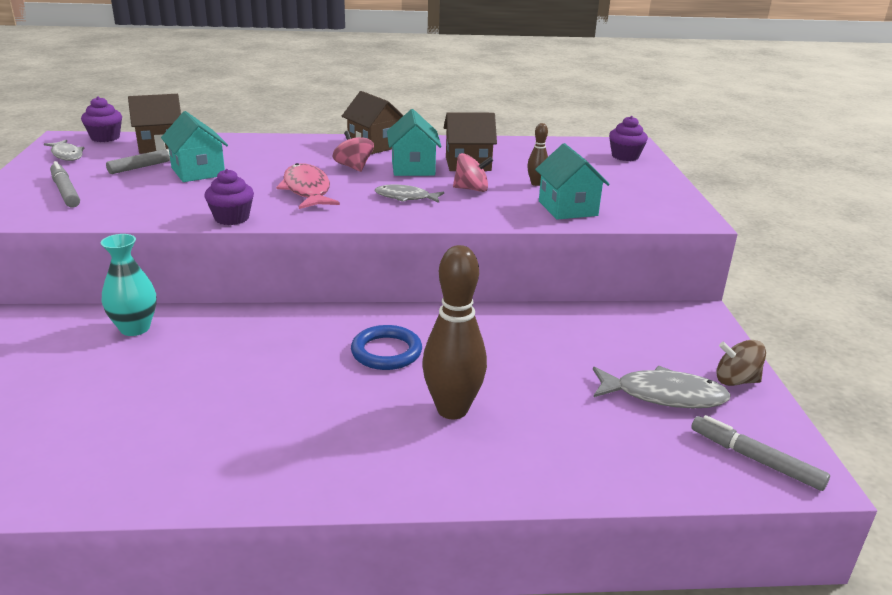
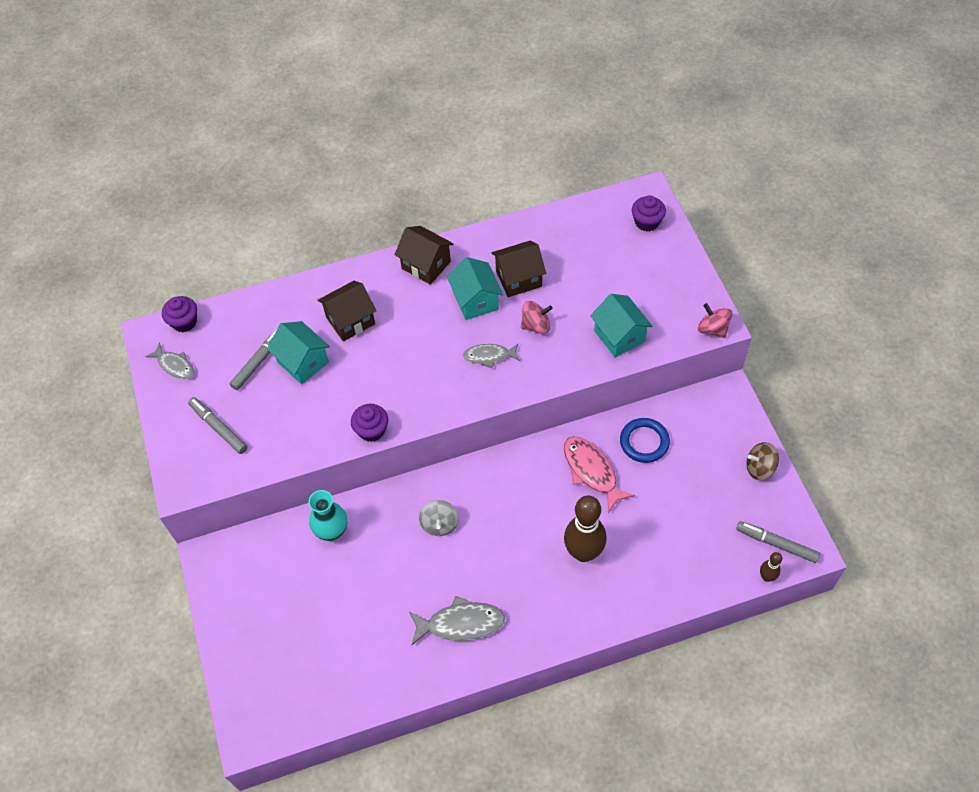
camera: 10 degrees left, 30 degrees up
(160, 146) = (242, 323): brown house -> brown house (350, 320)
(272, 348) = (440, 524): none -> grey spinning top
(307, 190) = (407, 367): pink fish -> pink fish (592, 471)
(353, 167) = (426, 314): pink spinning top -> pink spinning top (713, 329)
(386, 352) = (519, 505): blue ring -> blue ring (644, 442)
(536, 183) = (584, 299): brown bowling pin -> brown bowling pin (767, 577)
(663, 395) = (714, 498): grey fish -> grey fish (461, 623)

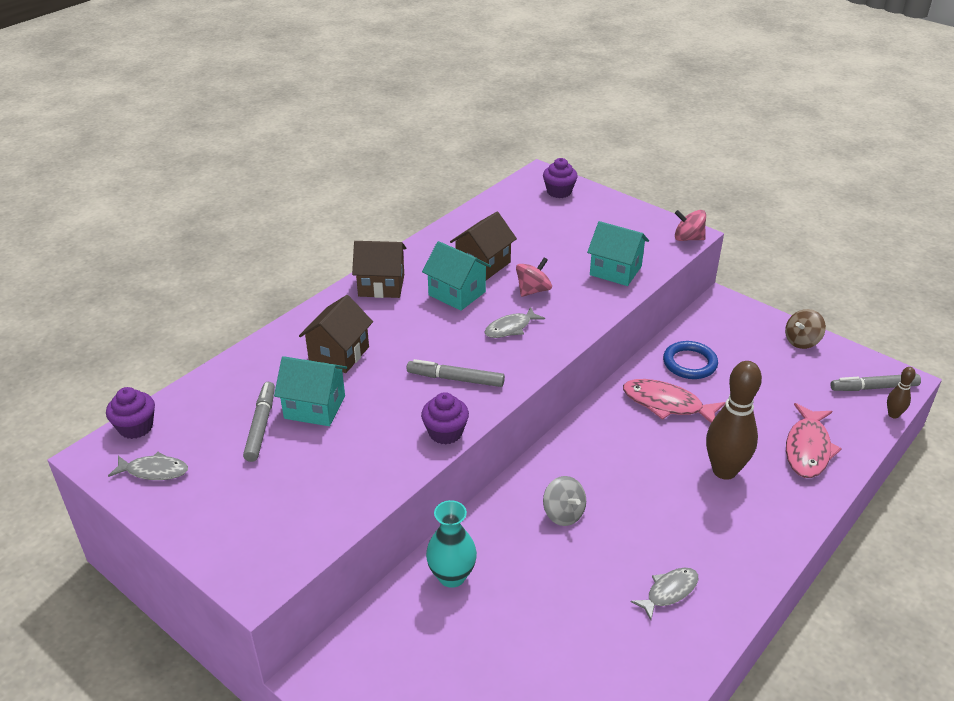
camera: 35 degrees left, 20 degrees down
(219, 428) = (259, 506): grey marker -> grey marker (455, 379)
(461, 623) = (669, 592): grey fish -> grey fish, size x0.64
(665, 569) = (808, 449): none -> pink fish

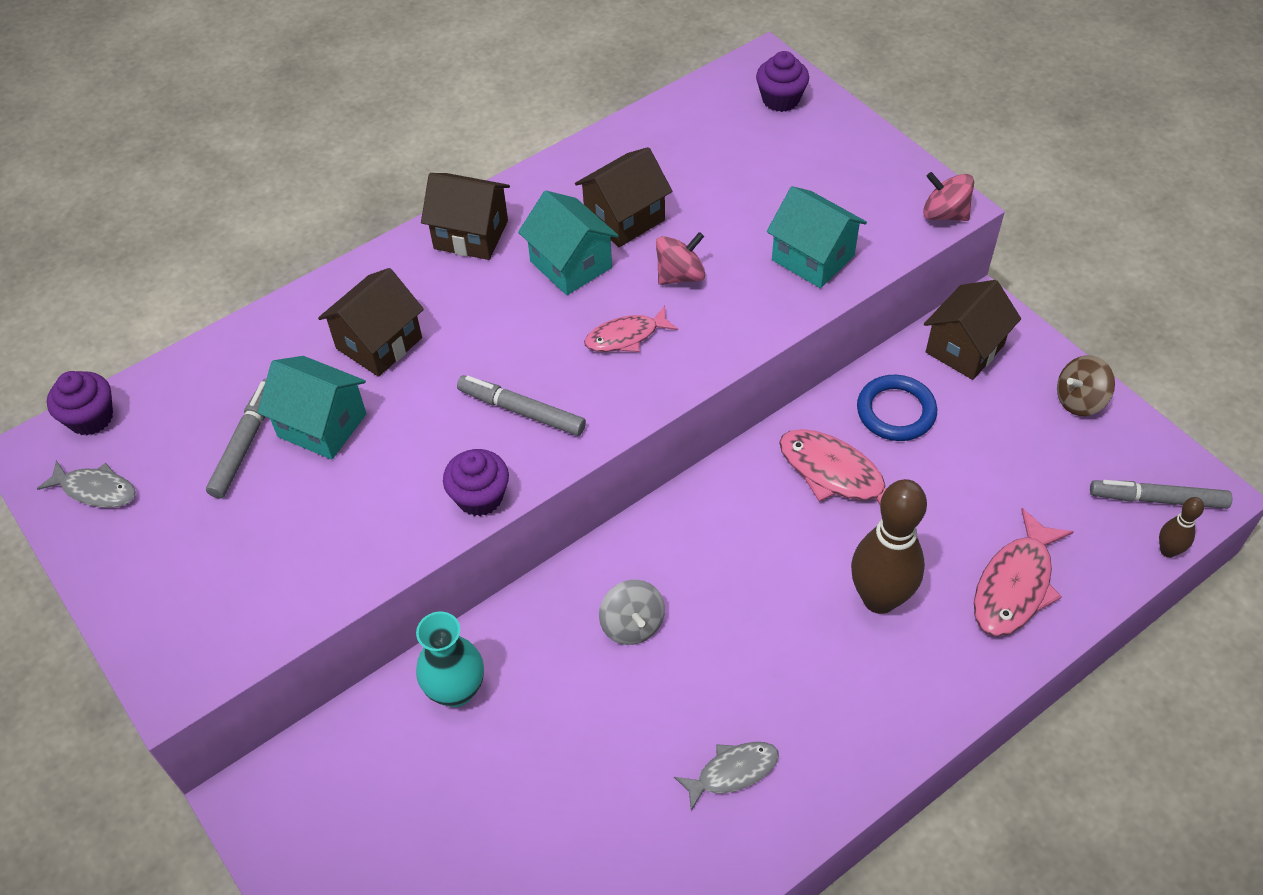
camera: 15 degrees right, 15 degrees up
(510, 328) = (626, 337): grey fish -> pink fish
(718, 323) = (964, 349): none -> brown house

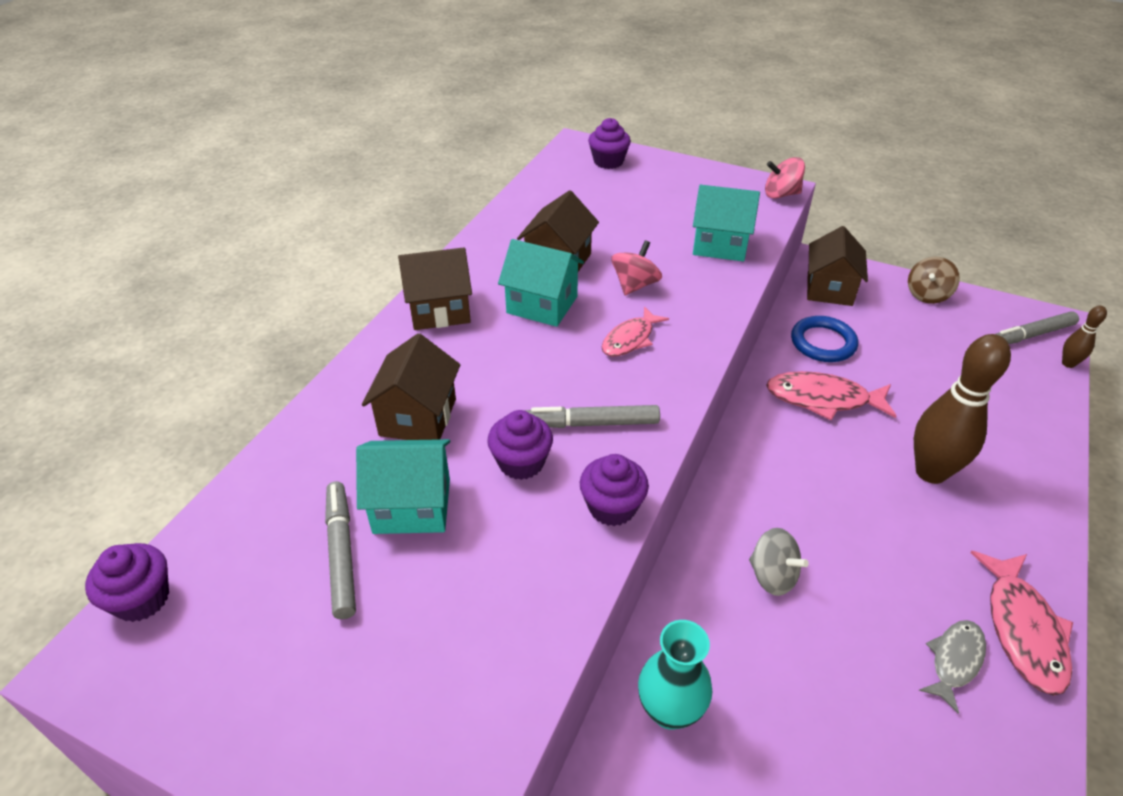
camera: 30 degrees left, 10 degrees down
(95, 490) = (191, 672): grey fish -> none
(435, 423) = (521, 462): none -> purple cupcake
(1015, 585) = (1005, 424): pink fish -> pink fish (1022, 629)

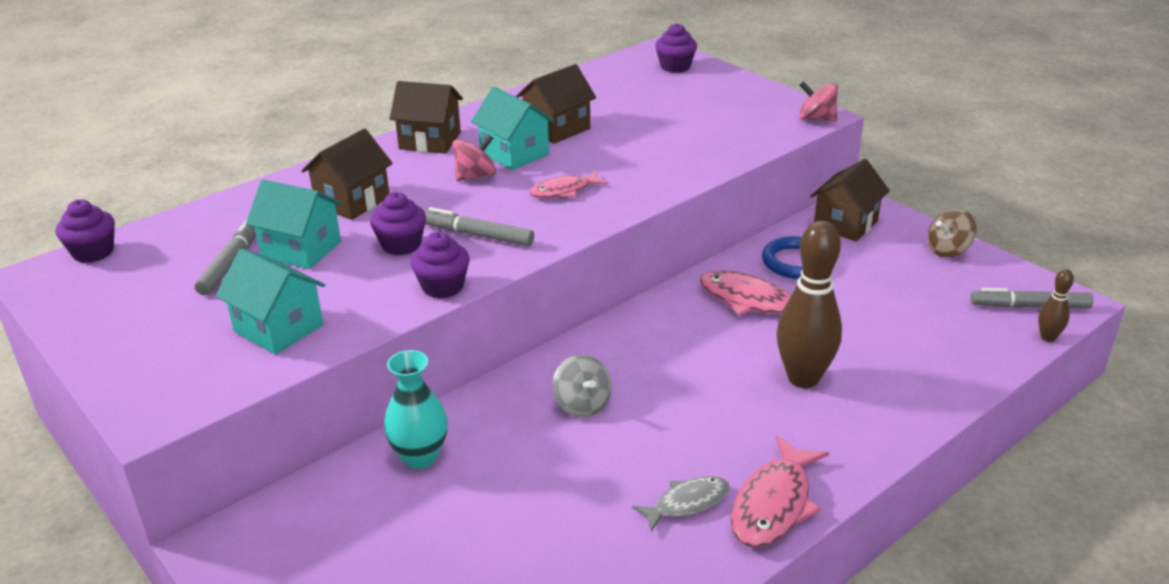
camera: 25 degrees right, 10 degrees down
(635, 285) = (606, 157): pink spinning top -> pink spinning top (475, 176)
(720, 245) = (714, 144): turquoise house -> turquoise house (279, 328)

